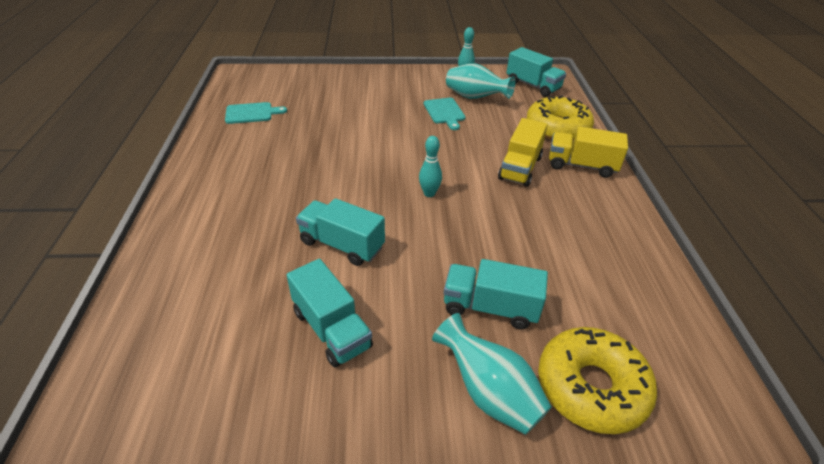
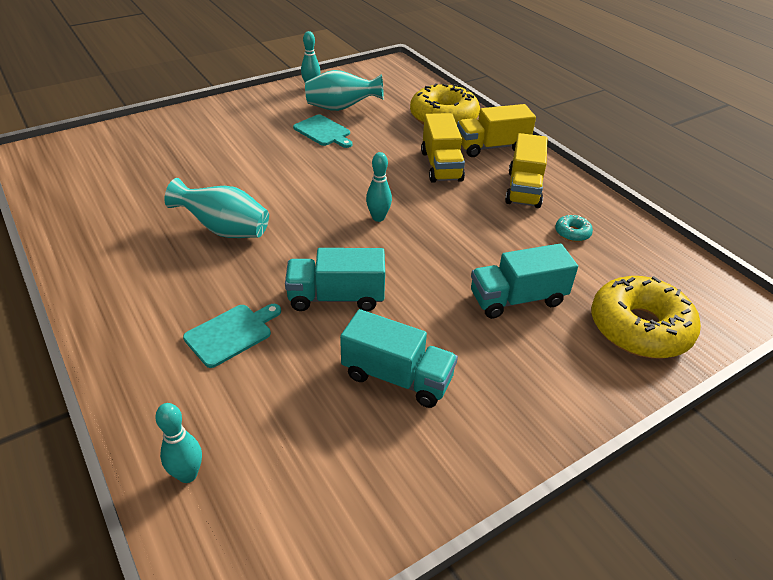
camera: 30 degrees left, 0 degrees up
(131, 332) = (187, 474): none -> turquoise bowling pin
(251, 113) = (98, 195): turquoise cutting board -> turquoise cutting board (231, 333)
(489, 392) = (572, 367): turquoise vase -> turquoise vase (224, 230)
(533, 86) = (388, 81): turquoise truck -> none
(581, 212) = (524, 189): none -> yellow truck
(596, 268) = (572, 233): none -> turquoise donut

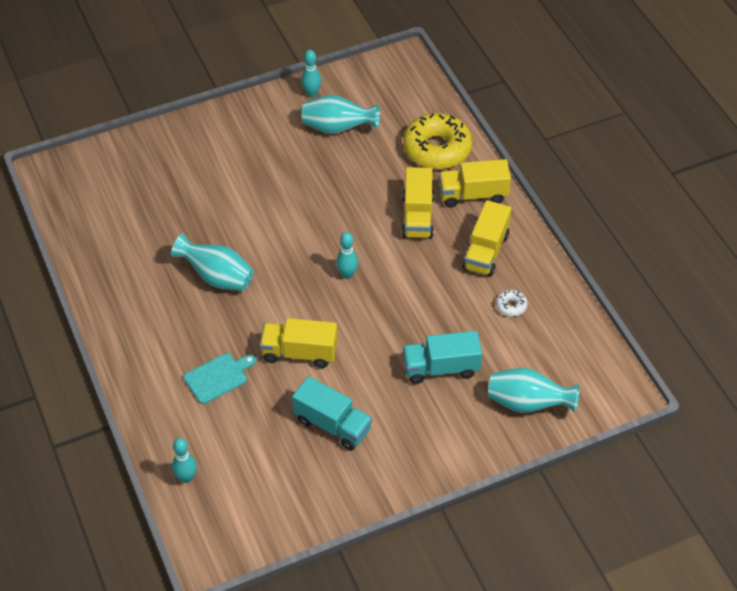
camera: 10 degrees right, 10 degrees up
(323, 132) = (315, 161): turquoise cutting board -> none
(336, 297) = (299, 353): turquoise truck -> yellow truck
(572, 233) = (511, 306): turquoise donut -> white donut
(639, 328) = (527, 403): yellow donut -> turquoise vase

